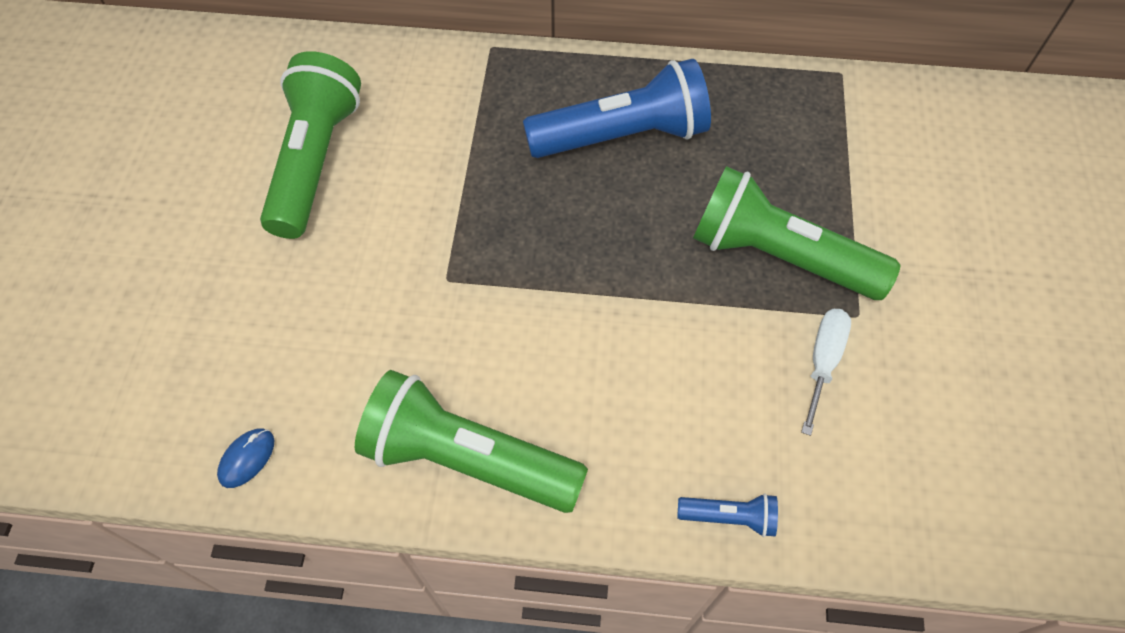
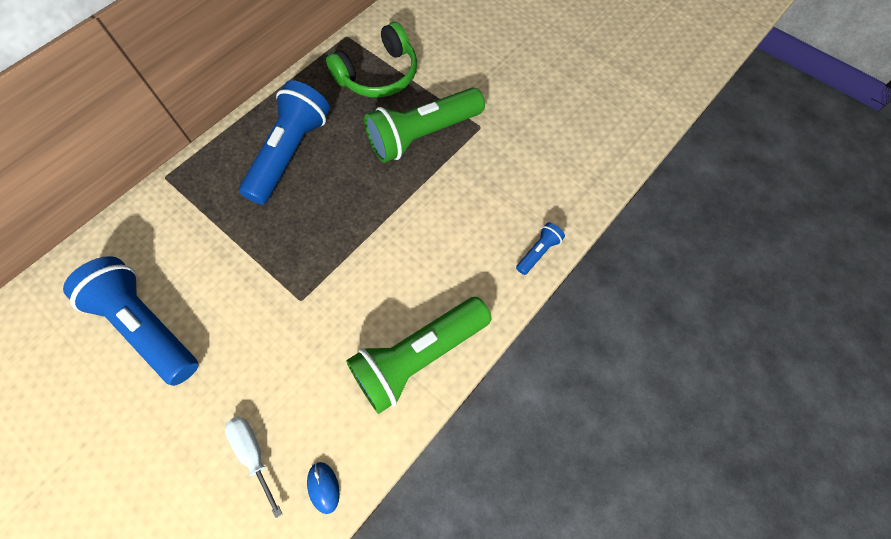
camera: 55 degrees left, 5 degrees up
(315, 160) = (147, 326): green flashlight -> blue flashlight
(819, 146) = (379, 75): none -> green headphones
(823, 362) = (492, 158): white screwdriver -> white screwdriver (253, 454)

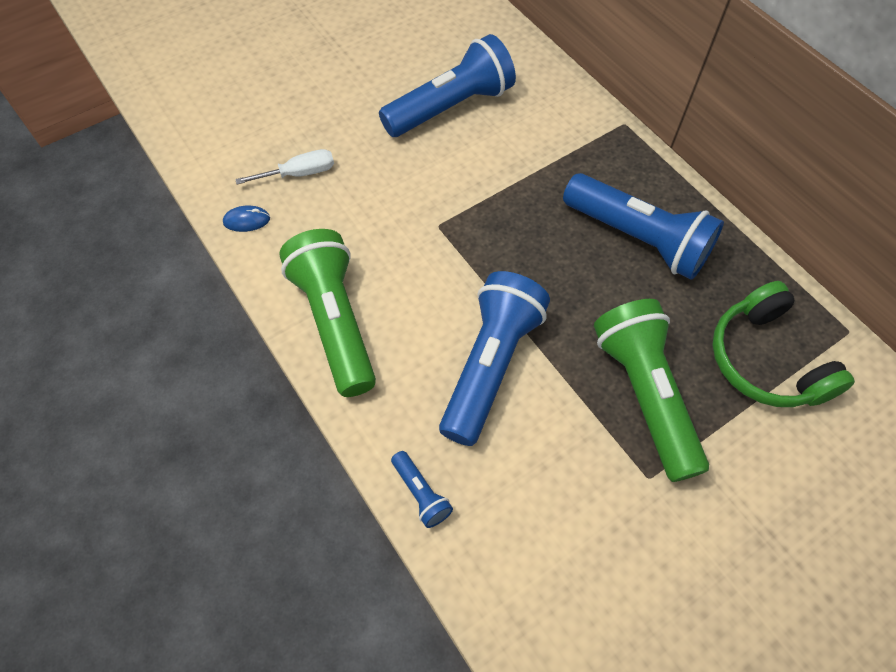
camera: 105 degrees right, 5 degrees down
(426, 230) = (491, 365): none -> blue flashlight

